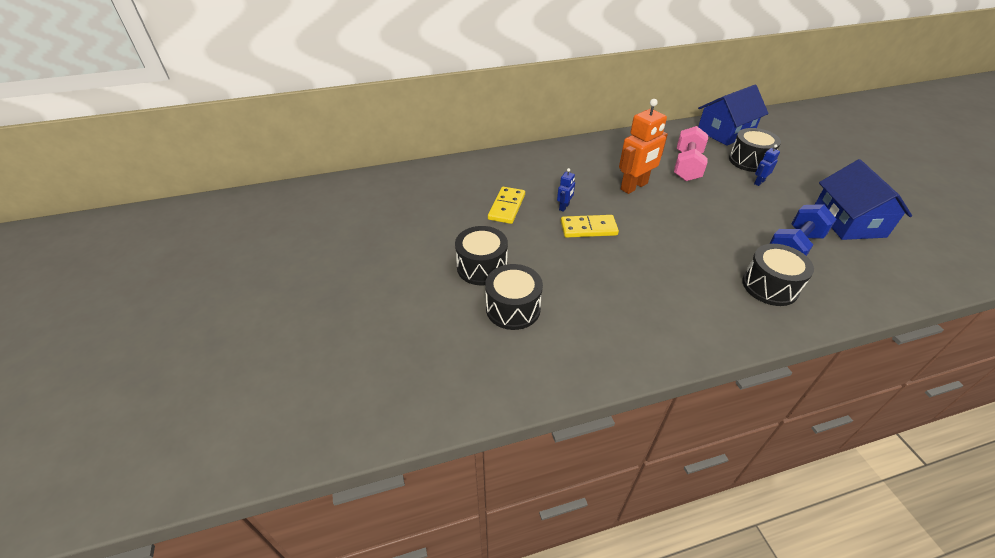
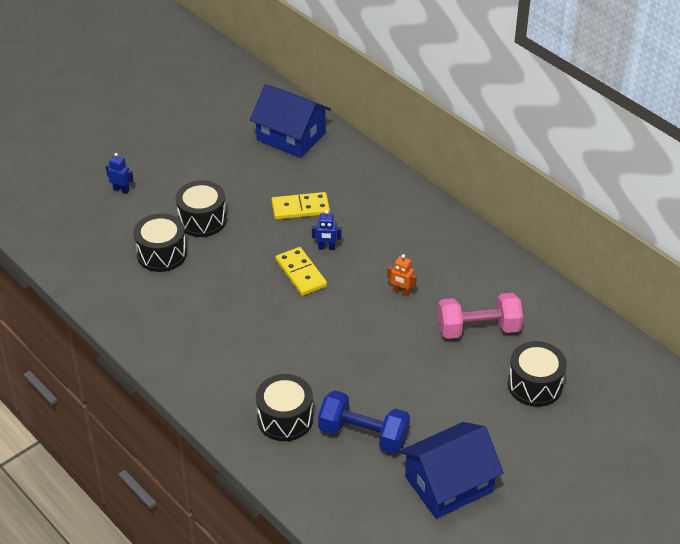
camera: 65 degrees right, 0 degrees up
(634, 186) = (401, 292): orange robot -> orange robot, size x0.47
(725, 132) = (600, 354): blue house -> blue house (291, 136)
(759, 182) = (486, 398): blue robot -> blue robot (121, 190)

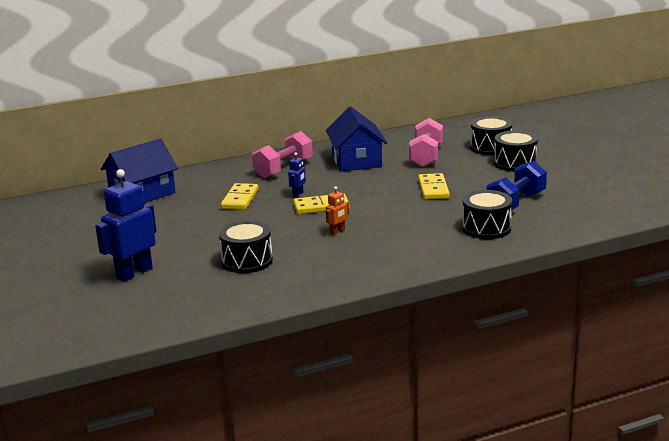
camera: 70 degrees left, 20 degrees down
(121, 190) = (134, 273): blue robot -> blue robot, size x2.14
(202, 220) = (217, 239): black drum -> black drum (515, 163)
(380, 354) = (433, 189): none -> yellow domino
(392, 218) = (283, 169): none -> pink dumbbell
(401, 292) = (370, 175): orange robot -> orange robot (337, 231)
(448, 484) = (574, 182): blue house -> blue house (356, 160)

